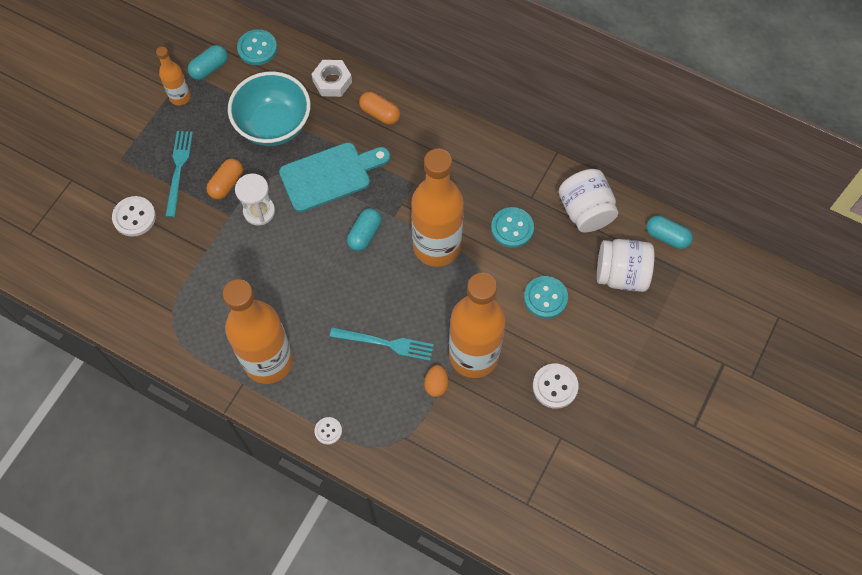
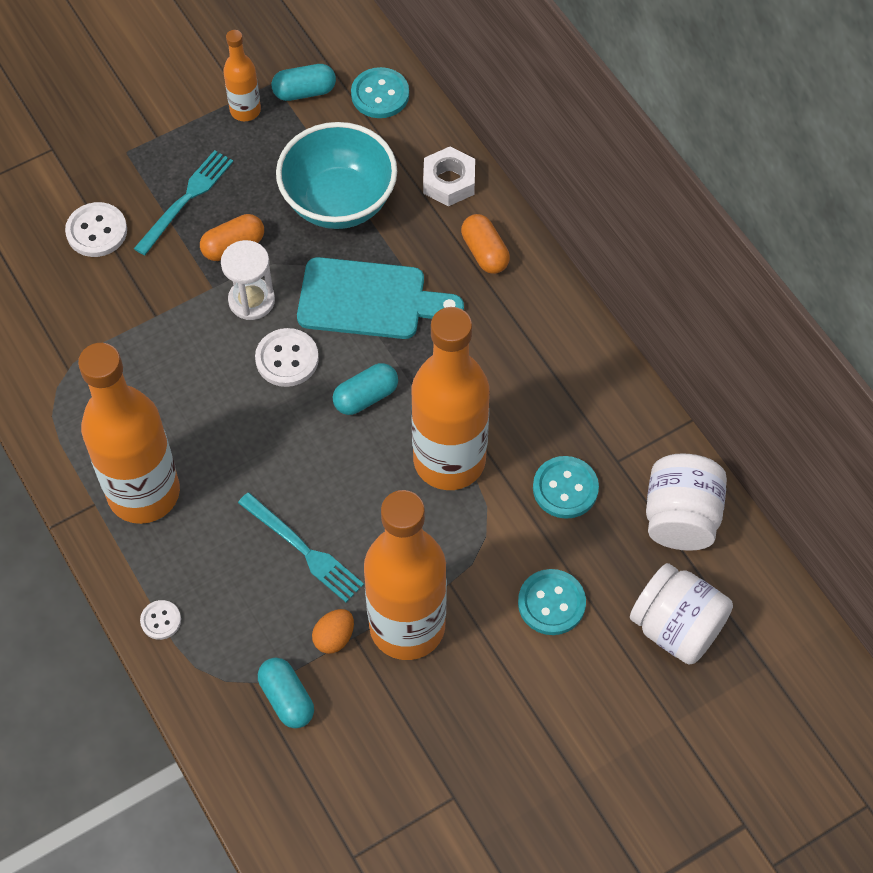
camera: 30 degrees right, 5 degrees down
(555, 386) = (489, 726): white button -> white button (287, 359)
(667, 237) = (774, 611): turquoise capsule -> turquoise capsule (287, 698)

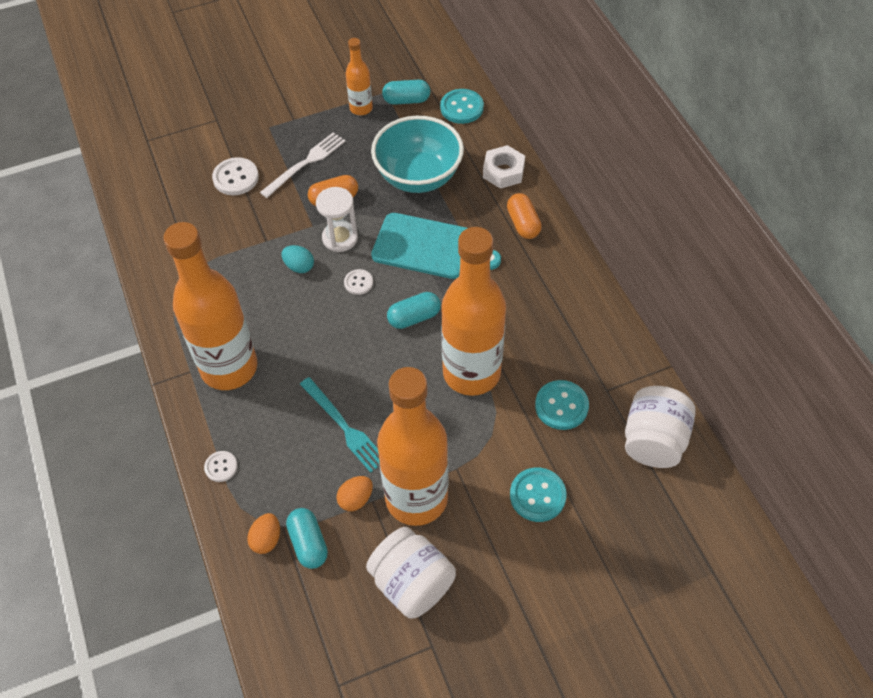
camera: 10 degrees right, 5 degrees down
(186, 200) = (305, 163): turquoise fork -> white fork
(206, 346) = (299, 266): none -> turquoise egg
(235, 701) = (266, 539): none -> orange egg
(287, 359) = (358, 283): white button -> white button, size x0.59
(676, 627) = (640, 529): white jar -> white jar (412, 583)

